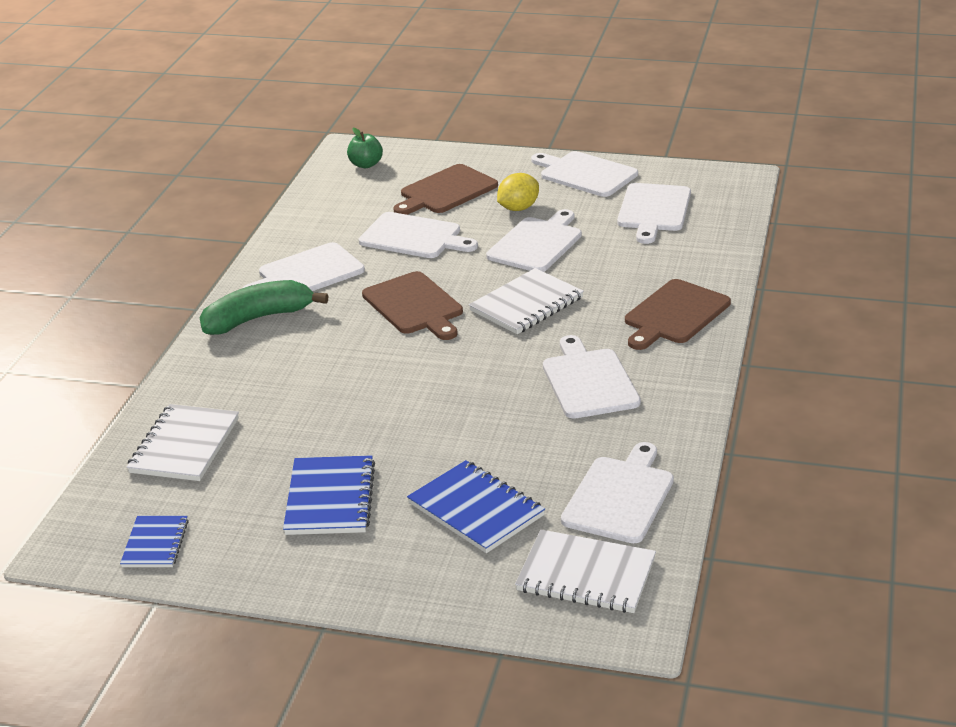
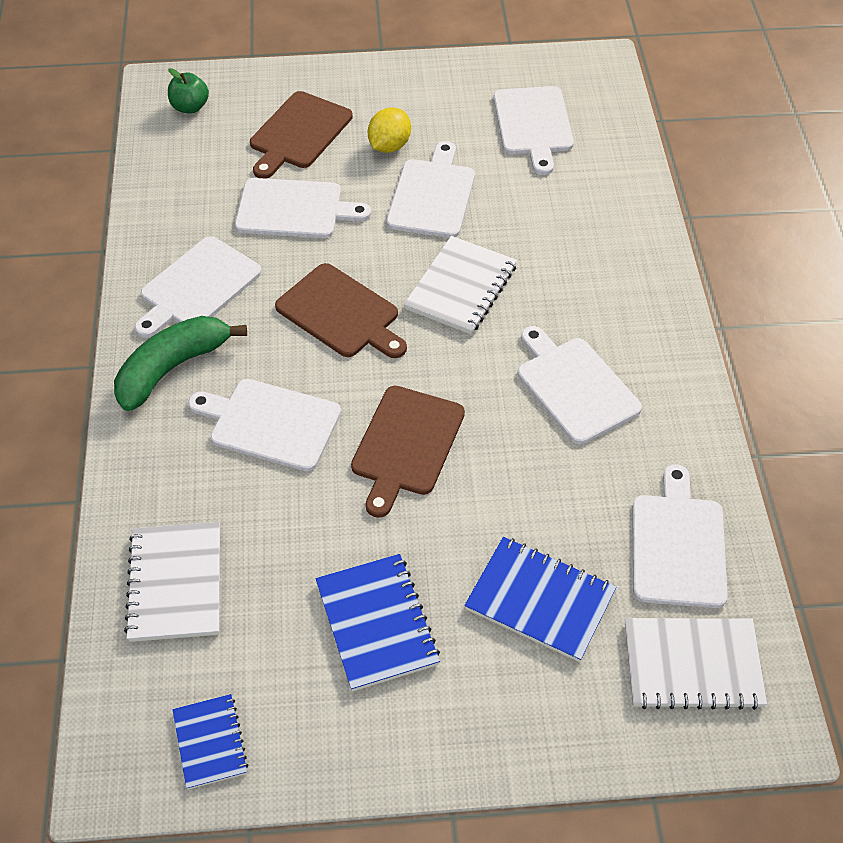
camera: 20 degrees left, 20 degrees up
(585, 174) = (438, 82): white cutting board -> white cutting board (270, 423)
(674, 314) = (619, 272): brown cutting board -> brown cutting board (406, 445)

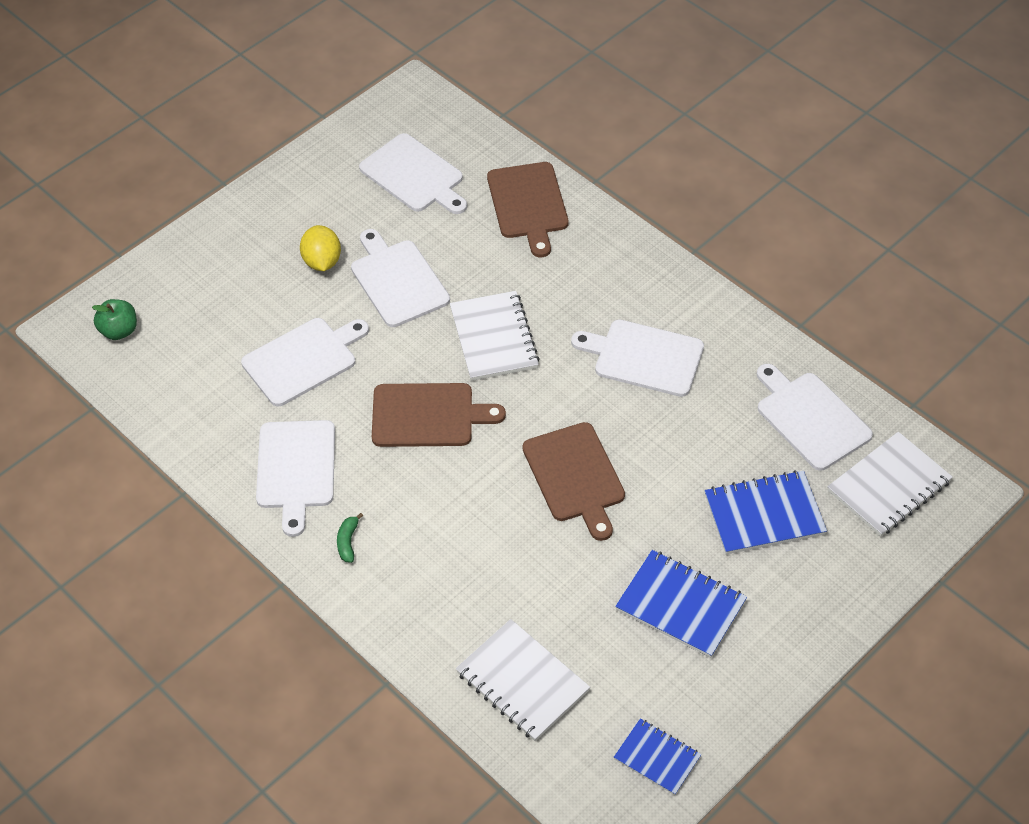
camera: 40 degrees left, 0 degrees up
(172, 368) = (348, 542): green banana -> green banana, size x0.40
(270, 423) = (465, 529): white cutting board -> none
(298, 133) = (237, 296): brown cutting board -> brown cutting board (528, 204)

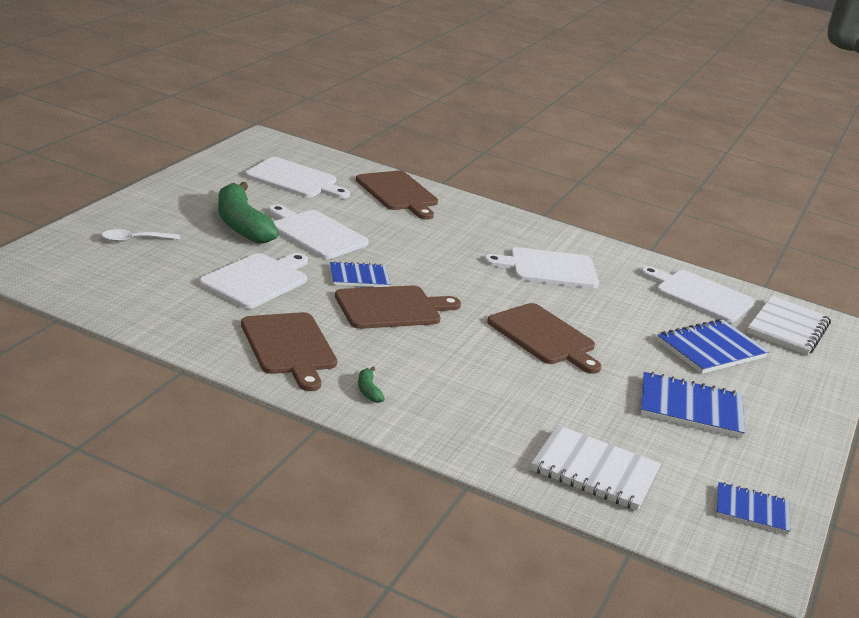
camera: 25 degrees left, 25 degrees down
(119, 331) = (65, 269): green apple -> none
(201, 285) = (135, 240): none -> white spoon
(296, 469) = (289, 347): white cutting board -> brown cutting board
(322, 261) = (241, 225): yellow lemon -> green banana
(414, 360) = (359, 277): none -> blue notebook
(494, 338) = (419, 262): white notebook -> none

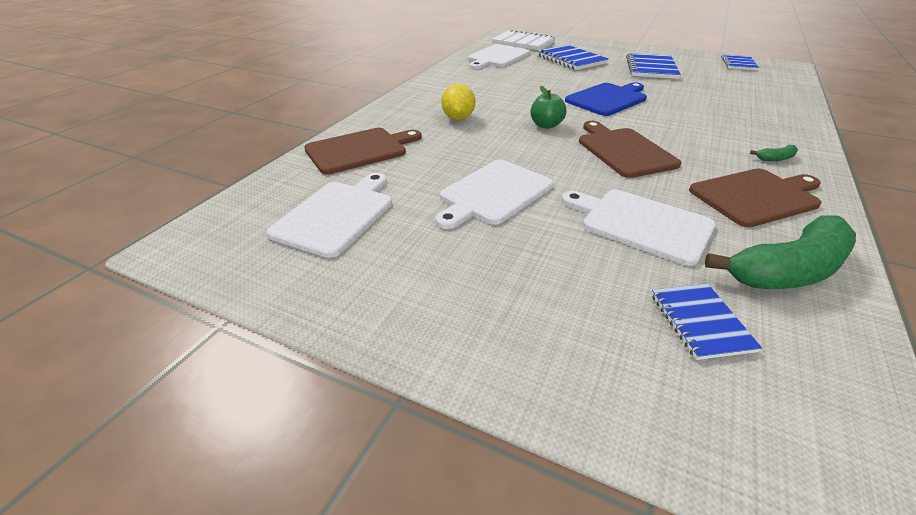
camera: 85 degrees left, 10 degrees up
(135, 240) = (620, 345): white spoon -> none
(241, 225) = (501, 246): green banana -> green banana (787, 270)
(359, 277) = (577, 166): blue notebook -> blue notebook (700, 322)
(456, 281) = (546, 125): none -> green apple
(472, 241) = (458, 118): none -> yellow lemon
(544, 337) = (608, 99): brown cutting board -> blue cutting board
(548, 268) = (492, 94): white cutting board -> none
(594, 471) = (760, 93): white notebook -> none

